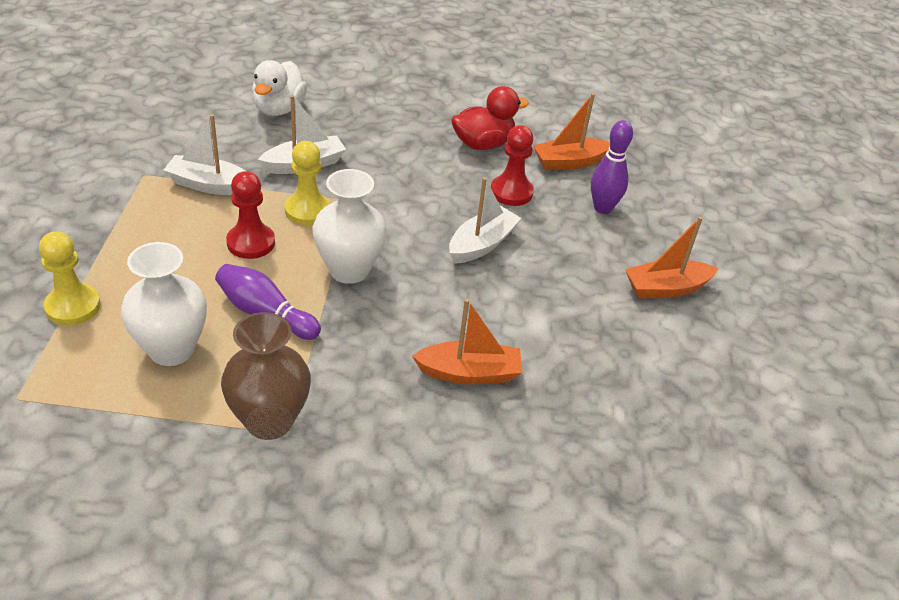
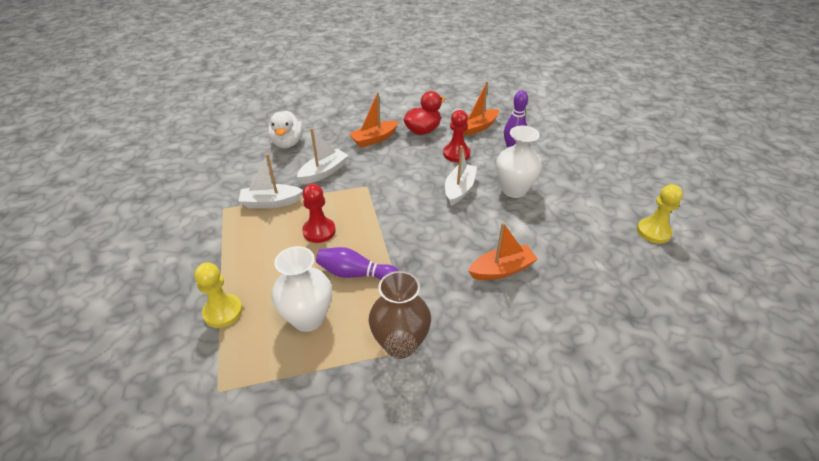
camera: 15 degrees left, 0 degrees up
(307, 210) = (343, 200): yellow pawn -> yellow pawn (653, 232)
(349, 270) = (391, 229): white vase -> white vase (514, 190)
(666, 288) = (575, 183): orange boat -> orange boat (374, 139)

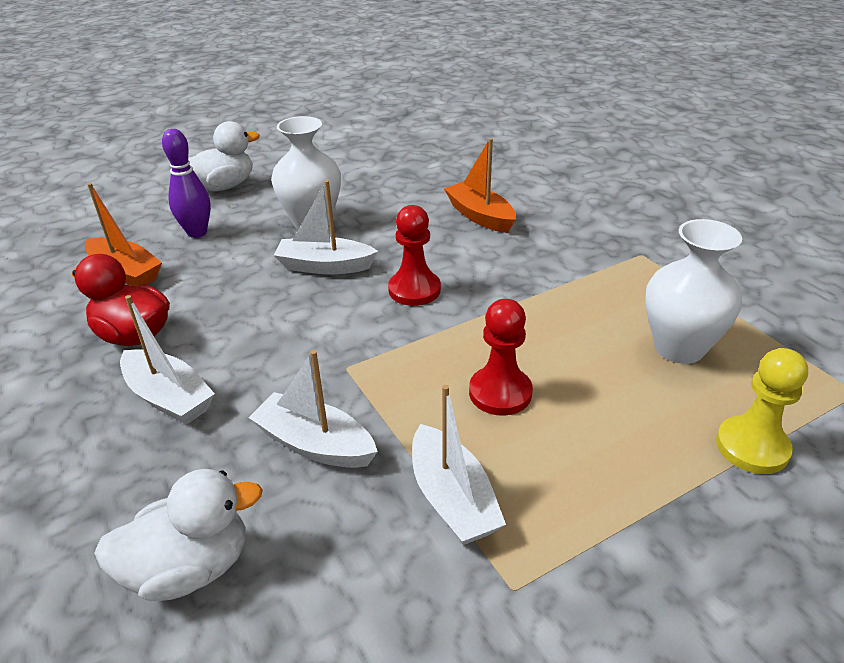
camera: 105 degrees left, 5 degrees down
(355, 274) = (567, 326): purple bowling pin -> none
(374, 139) = (169, 398): orange boat -> white boat
(400, 344) = (647, 265): brown vase -> none
(456, 154) = (219, 283): red pawn -> red pawn (414, 290)
(571, 159) = (224, 186): none -> white duck
(653, 232) = (364, 139): yellow pawn -> none

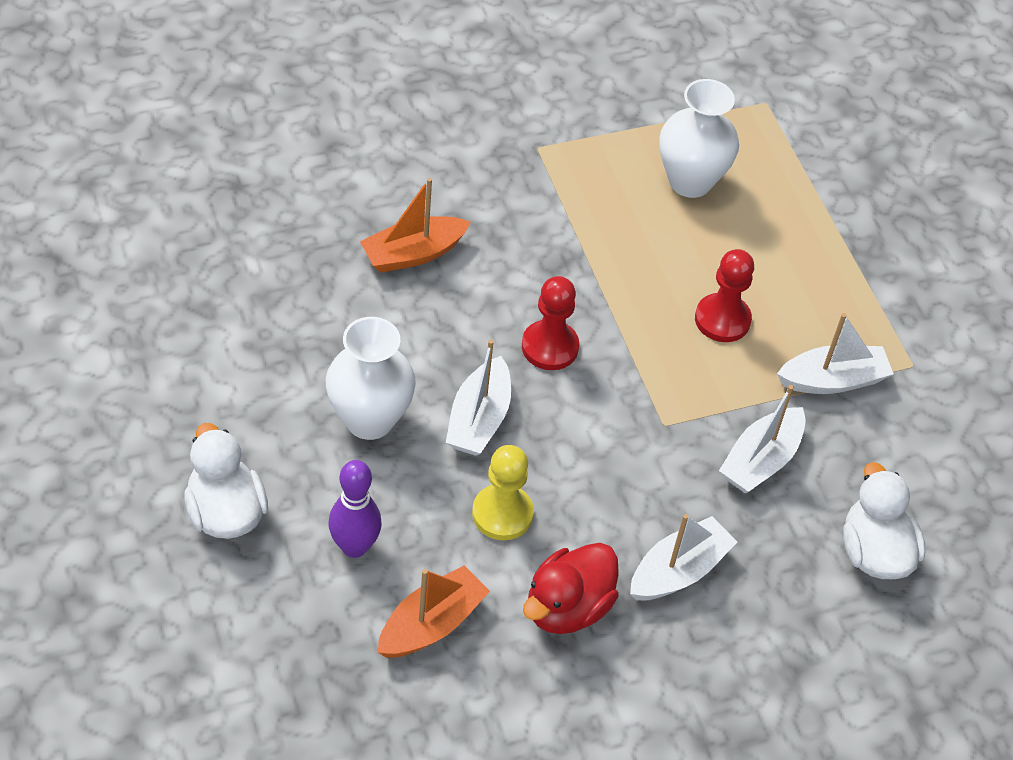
camera: 85 degrees left, 15 degrees up
(752, 447) = (810, 189): yellow pawn -> yellow pawn (502, 514)

